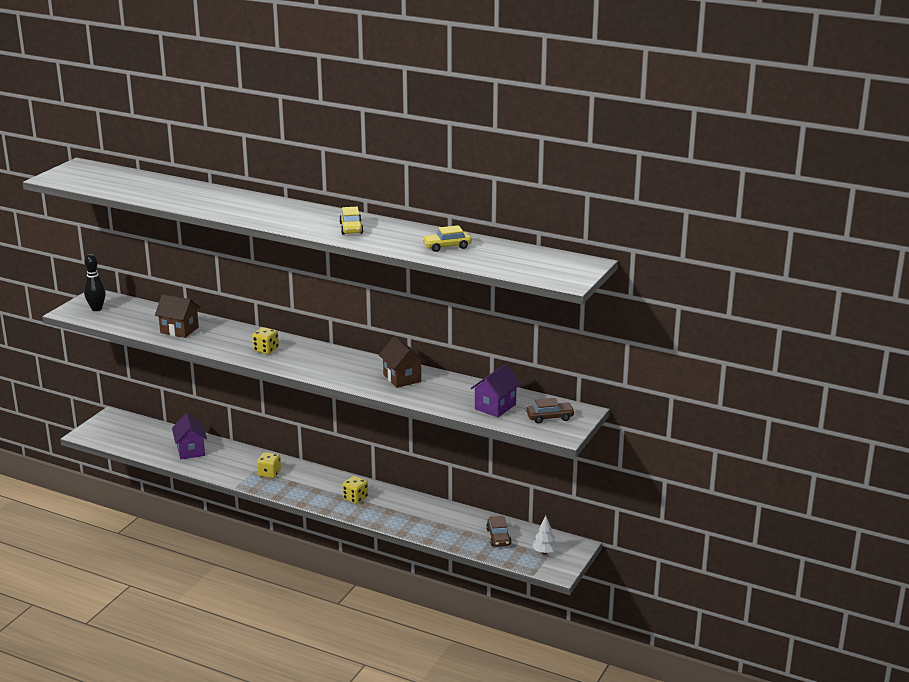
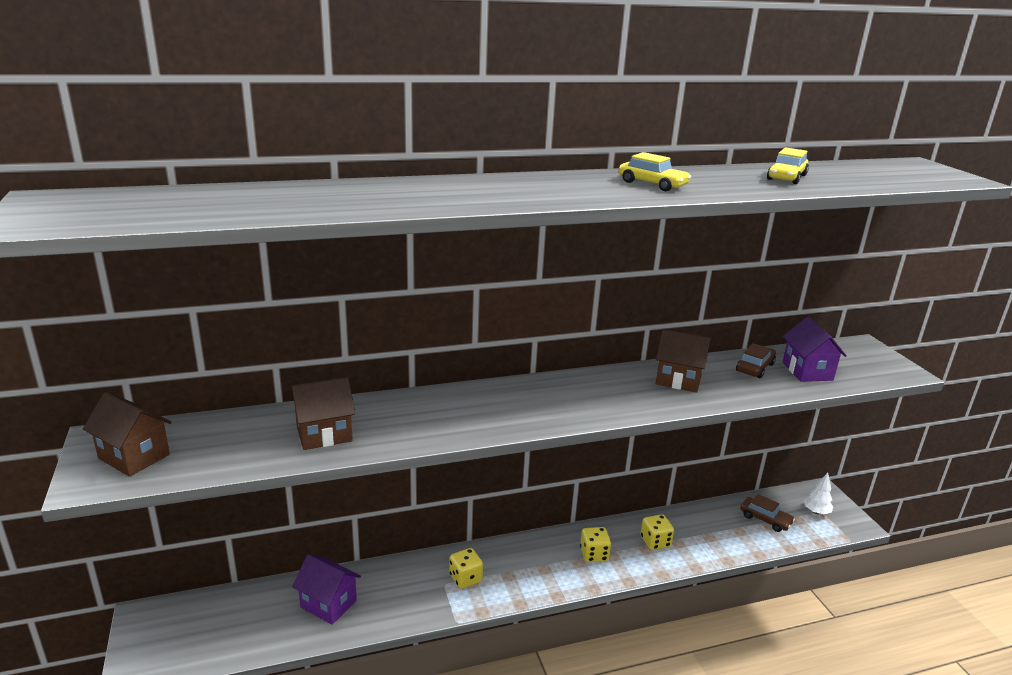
camera: 45 degrees left, 0 degrees up
(96, 309) = (134, 456): black bowling pin -> brown house
(266, 350) = (483, 411): yellow dice -> yellow dice (655, 542)
(550, 417) = (860, 361): brown car -> brown car (755, 367)

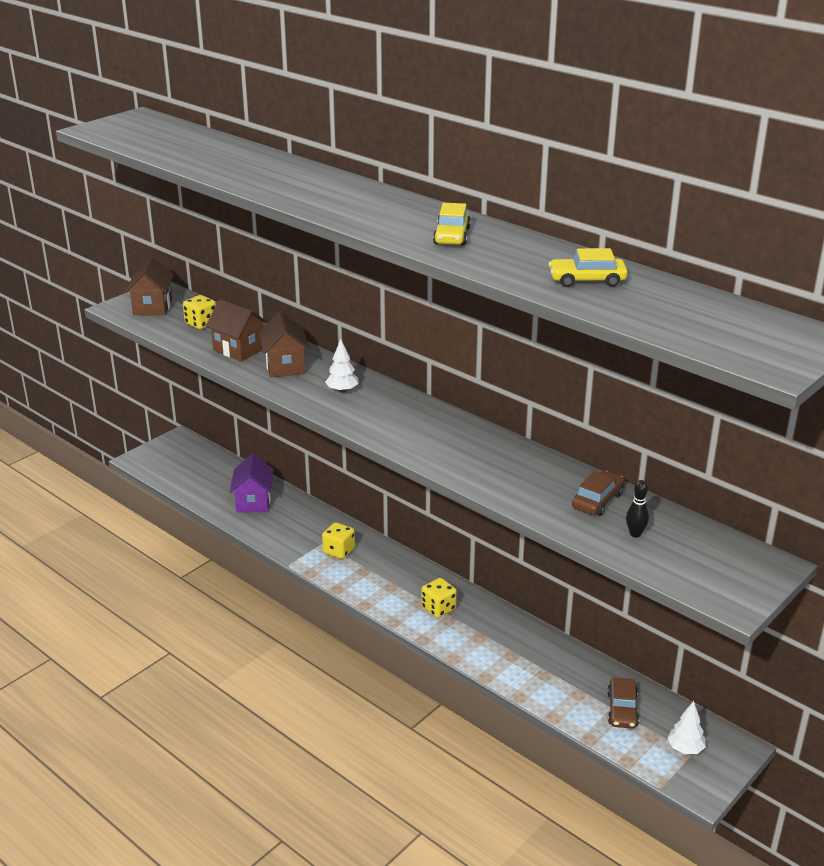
camera: 60 degrees right, 5 degrees up
(482, 407) = (342, 390): none -> white tree
(655, 542) = (497, 640): yellow dice -> yellow dice (201, 323)
(678, 380) = (509, 464): brown house -> brown house (285, 366)
(755, 367) = (597, 500): brown car -> brown car turned 60 degrees counterclockwise
(807, 371) = (635, 534): purple house -> black bowling pin

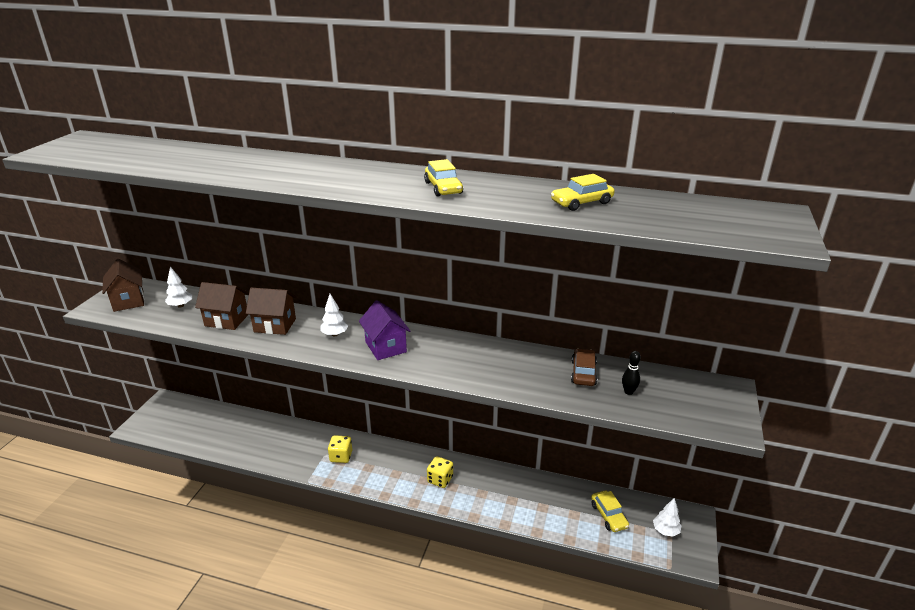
camera: 25 degrees left, 0 degrees up
(201, 323) = (180, 305): yellow dice -> white tree
(253, 502) = (252, 436): purple house -> purple house (385, 347)
(285, 366) = (275, 325): brown house -> brown house turned 45 degrees counterclockwise
(622, 709) = (608, 515): brown car -> yellow car

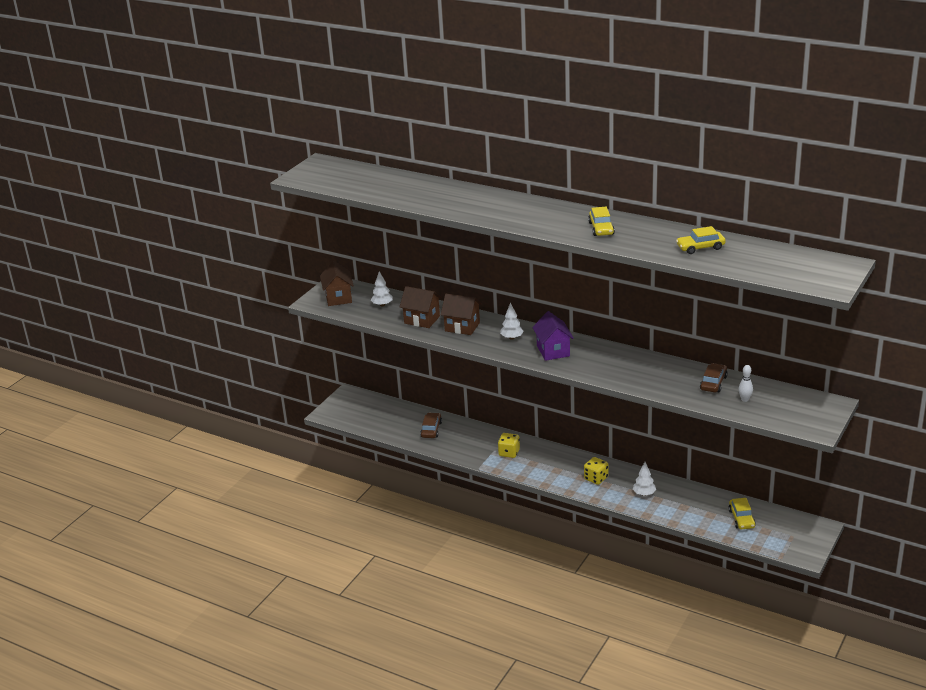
camera: 15 degrees right, 0 degrees up
(254, 436) = (431, 430): none -> brown car
(628, 392) = (745, 399): black bowling pin -> white bowling pin
(665, 530) = (789, 534): white tree -> white tree (644, 494)

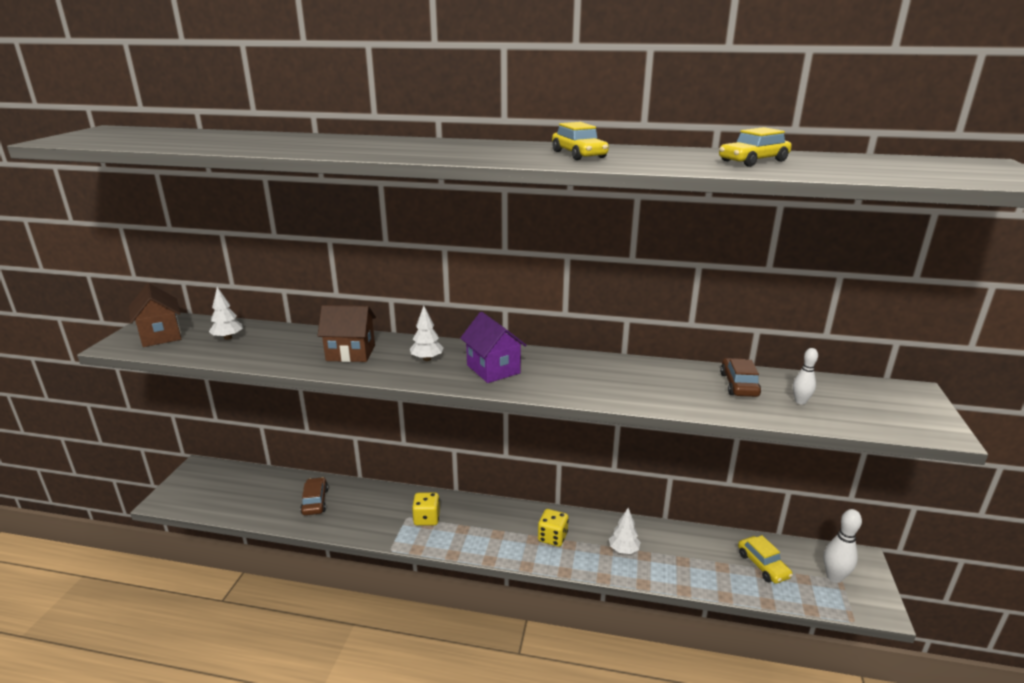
camera: 20 degrees left, 5 degrees down
(422, 320) = (289, 350): brown house -> none
(789, 533) = (834, 577): none -> white bowling pin

